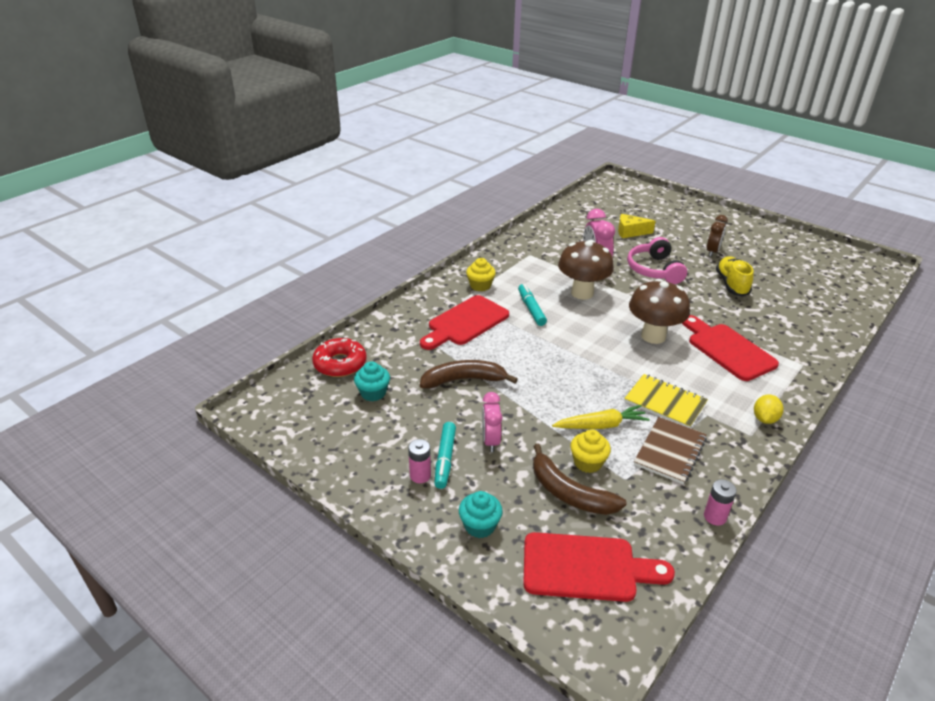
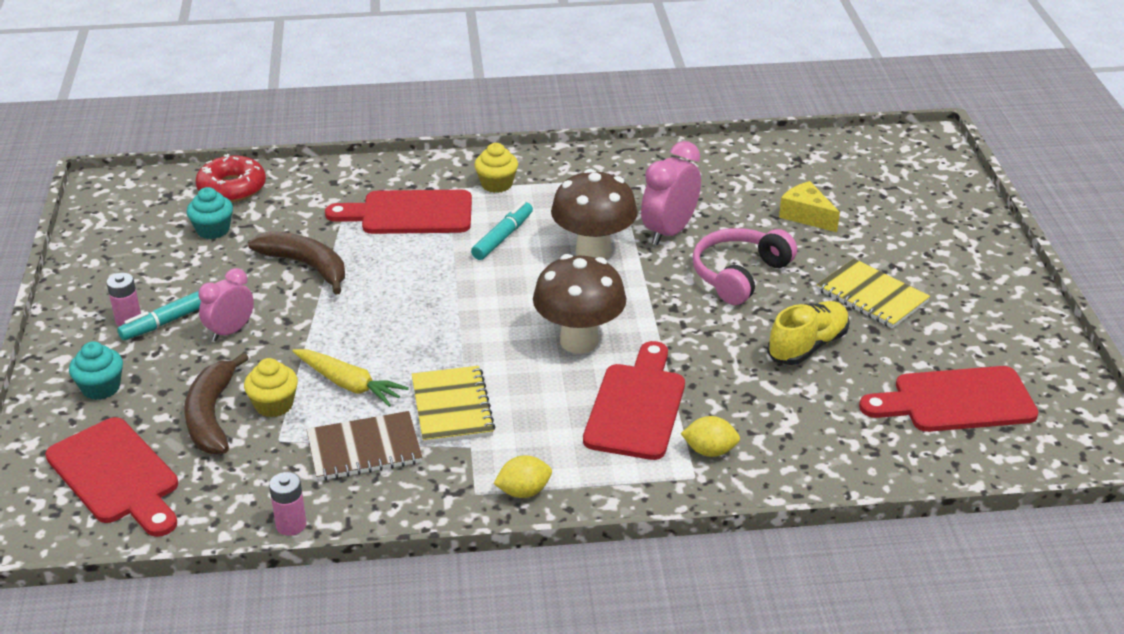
camera: 45 degrees right, 0 degrees up
(712, 251) = (872, 296): brown clock -> yellow notebook
(786, 350) = (709, 451): none -> yellow lemon
(811, 276) = (955, 401): none -> red cutting board

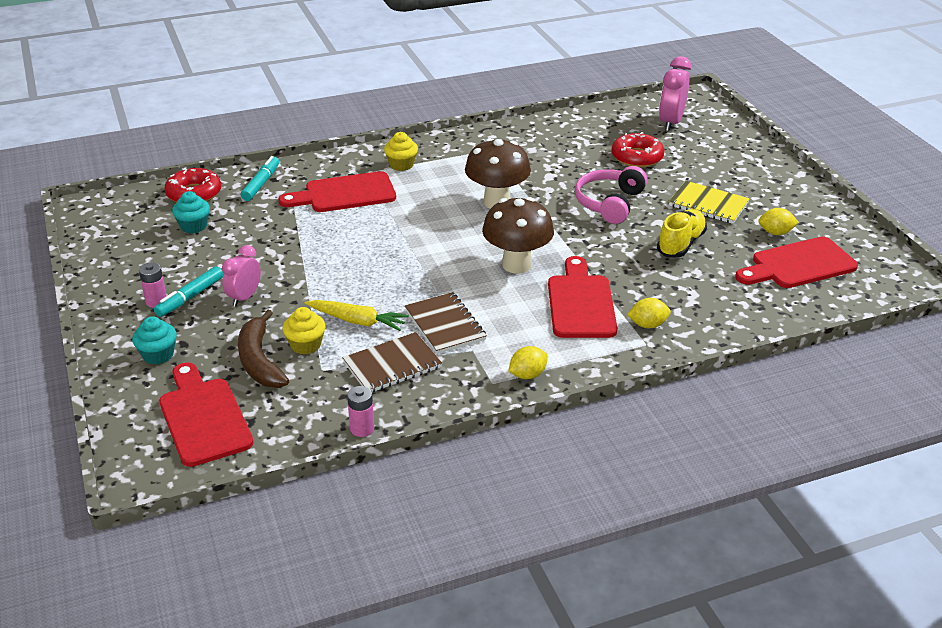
camera: 15 degrees left, 0 degrees up
(116, 476) = (203, 417): red cutting board -> red cutting board turned 150 degrees counterclockwise
(306, 266) = (282, 242): brown banana -> none
(452, 407) = (445, 325): yellow notebook -> brown notebook
(503, 237) = (424, 201): turquoise marker -> turquoise marker (261, 184)
(669, 232) = (545, 181): pink clock -> pink clock (670, 123)
(806, 216) = (637, 157): yellow cheese -> red donut
(946, 350) = (775, 233): none -> yellow lemon

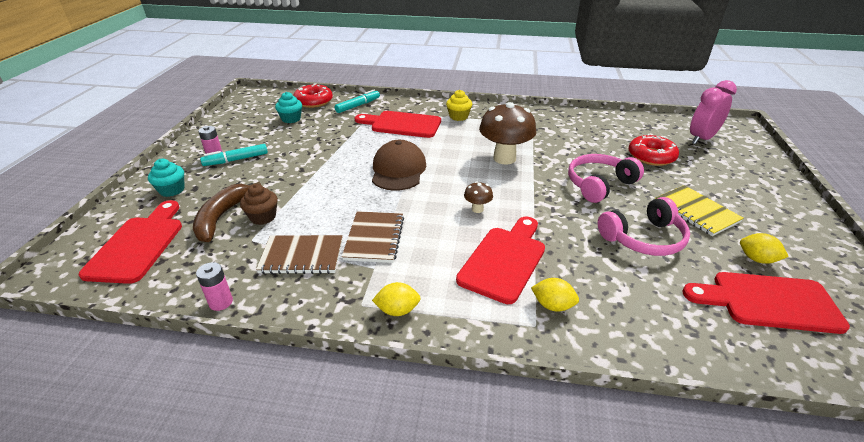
camera: 30 degrees right, 0 degrees up
(244, 297) = (266, 170): pink clock -> none
(306, 345) = (263, 217): yellow cupcake -> brown cupcake
(357, 321) = (316, 212): yellow carrot -> none
(397, 250) = (398, 170): none -> brown cap
(516, 265) = (477, 209): brown mushroom -> brown mushroom, size x0.45
(681, 244) = (643, 238): yellow shoe -> pink headphones

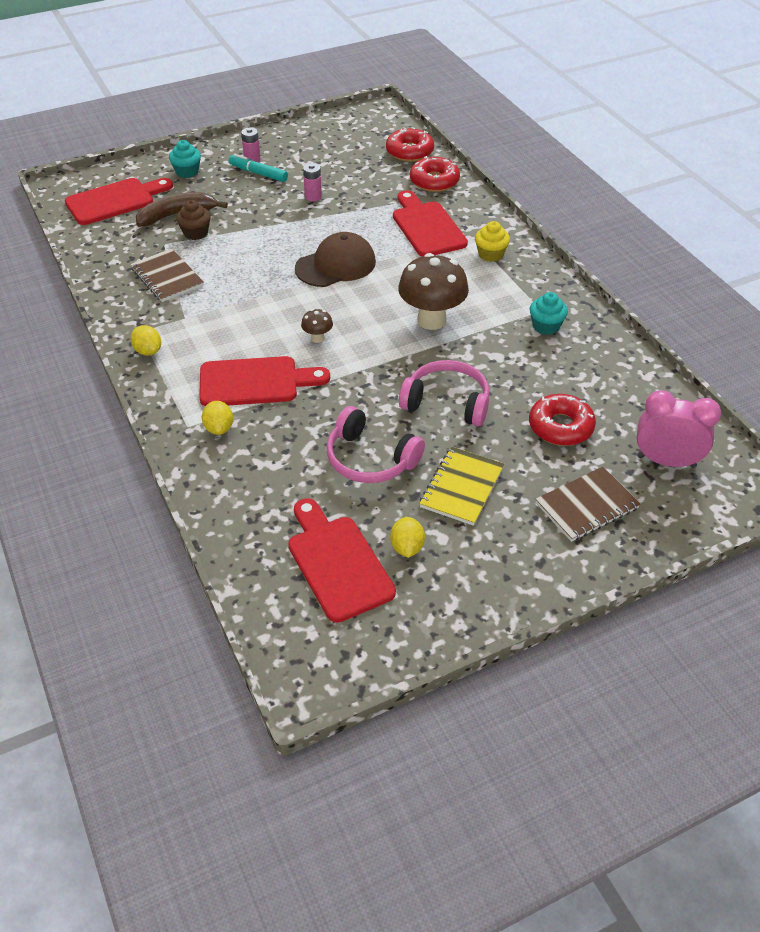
camera: 55 degrees right, 10 degrees up
(221, 302) = (92, 270): pink battery -> pink battery (313, 197)
(291, 119) = (359, 159): turquoise cupcake -> turquoise cupcake (546, 326)
(358, 106) = (434, 181): turquoise marker -> red donut
(374, 238) = (220, 300): brown notebook -> brown notebook (586, 506)

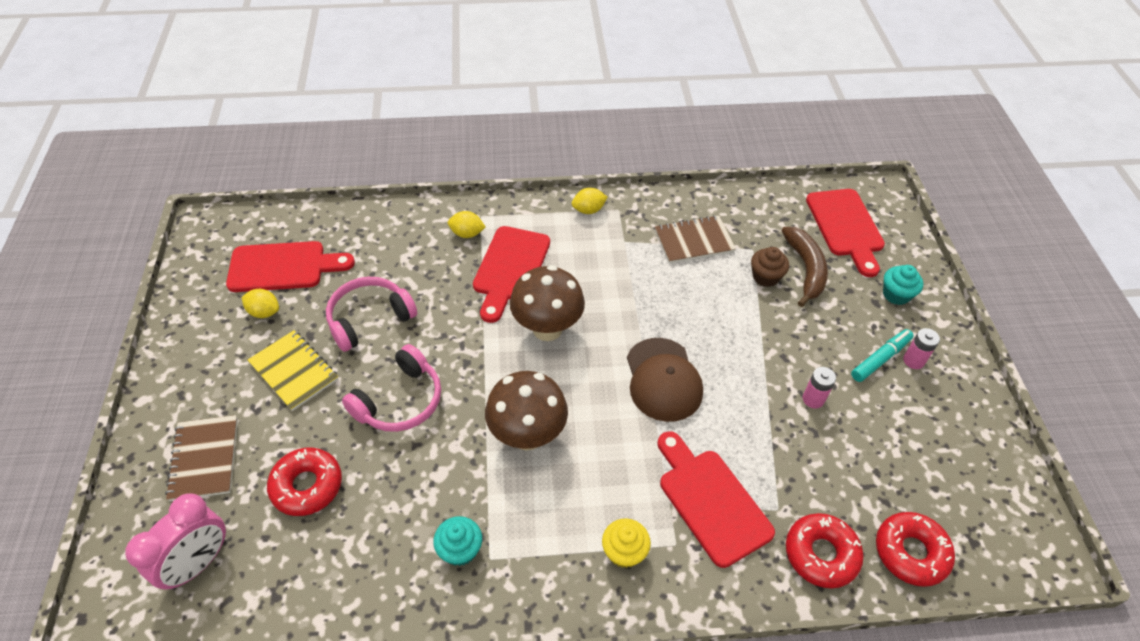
camera: 110 degrees right, 5 degrees up
(317, 338) = (547, 329): brown mushroom -> brown mushroom, size x2.22
(427, 227) = (710, 501): red cutting board -> red cutting board turned 120 degrees counterclockwise

